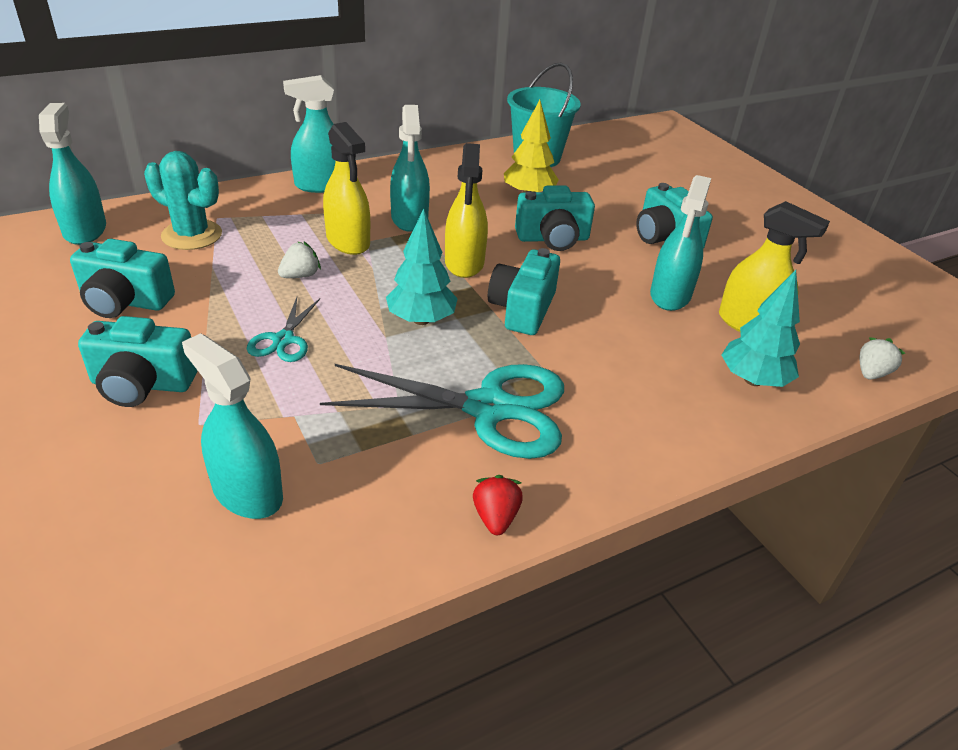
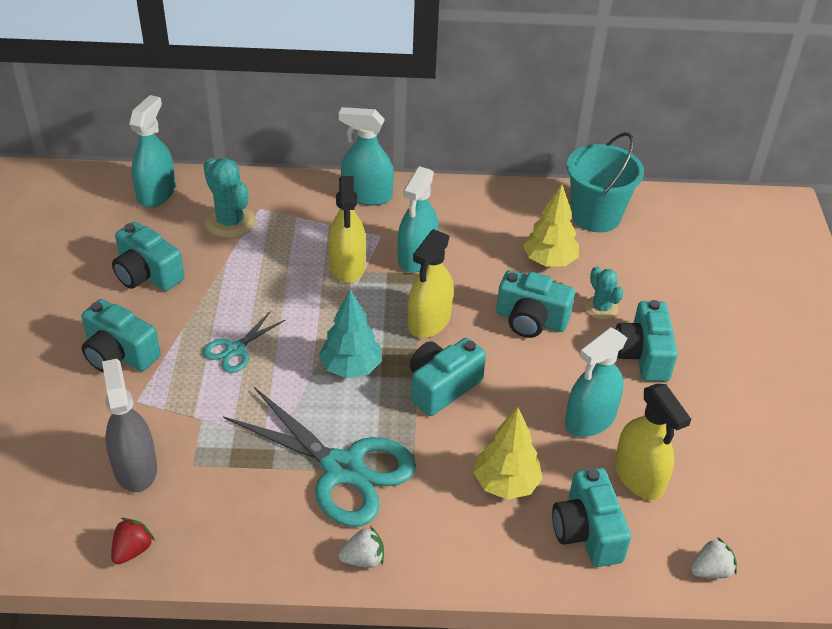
camera: 30 degrees right, 5 degrees up
(247, 492) = (135, 468): turquoise spray bottle -> grey spray bottle
(300, 275) = (286, 291): white strawberry -> white strawberry (363, 559)
(495, 517) = (281, 558): red strawberry -> red strawberry (132, 550)
(601, 216) = (601, 308): none -> turquoise cactus
(650, 367) = (506, 483): none -> yellow tree
(753, 380) = (587, 532): turquoise tree -> turquoise camera

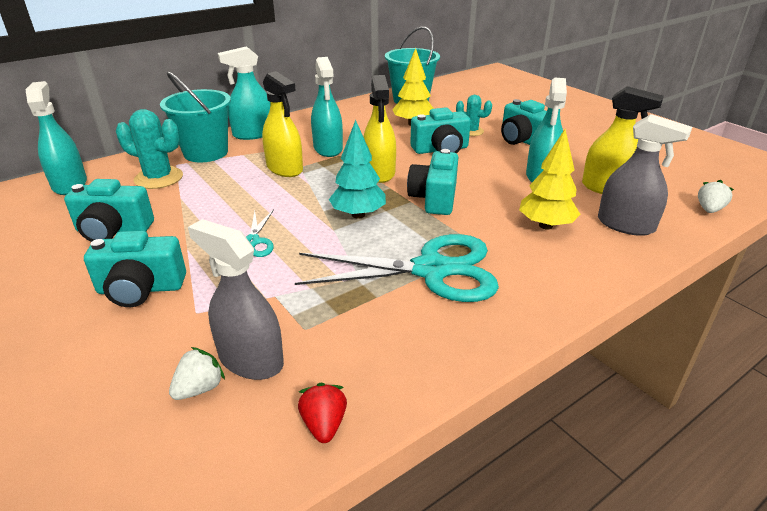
camera: 35 degrees left, 10 degrees down
(298, 204) = (206, 153): none -> turquoise bucket
(363, 559) = (524, 314): white strawberry -> white strawberry (199, 388)
(587, 532) = (625, 225): turquoise camera -> grey spray bottle

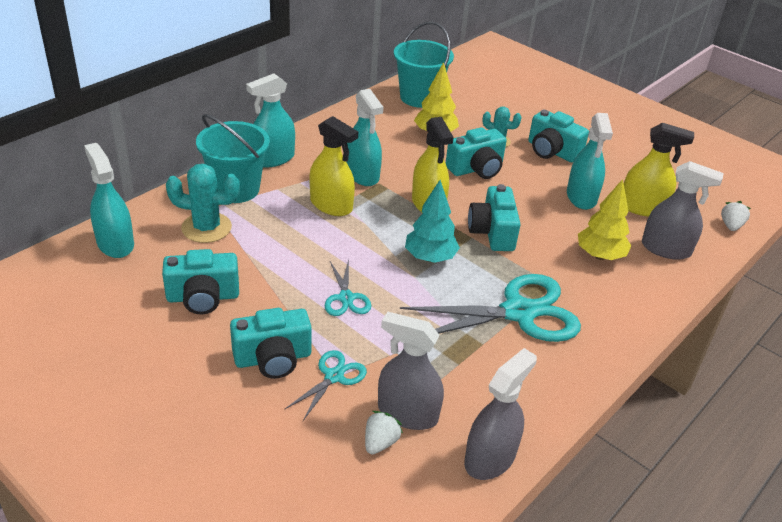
camera: 15 degrees left, 5 degrees up
(193, 312) = (334, 376): none -> turquoise scissors
(324, 424) = (490, 458): red strawberry -> grey spray bottle

